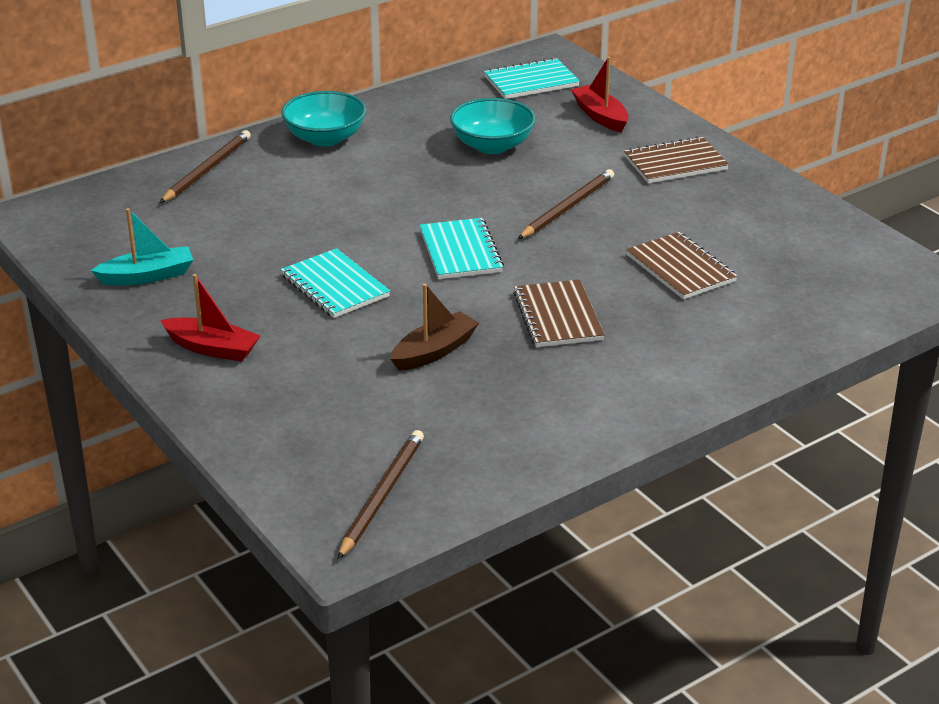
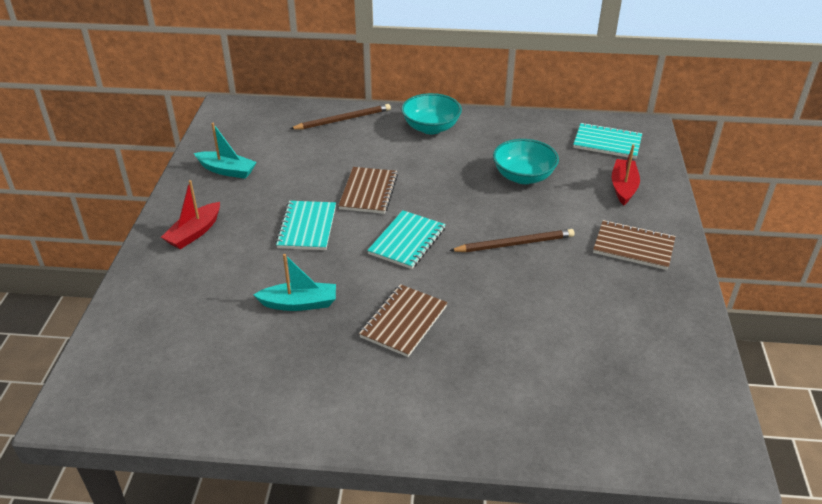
camera: 40 degrees right, 5 degrees up
(212, 348) = (194, 233): red boat -> red boat turned 60 degrees clockwise
(382, 495) = (137, 388): brown pencil -> none
(434, 351) = (299, 303): brown boat -> turquoise boat
(680, 268) = (532, 331): brown notebook -> brown notebook (368, 192)

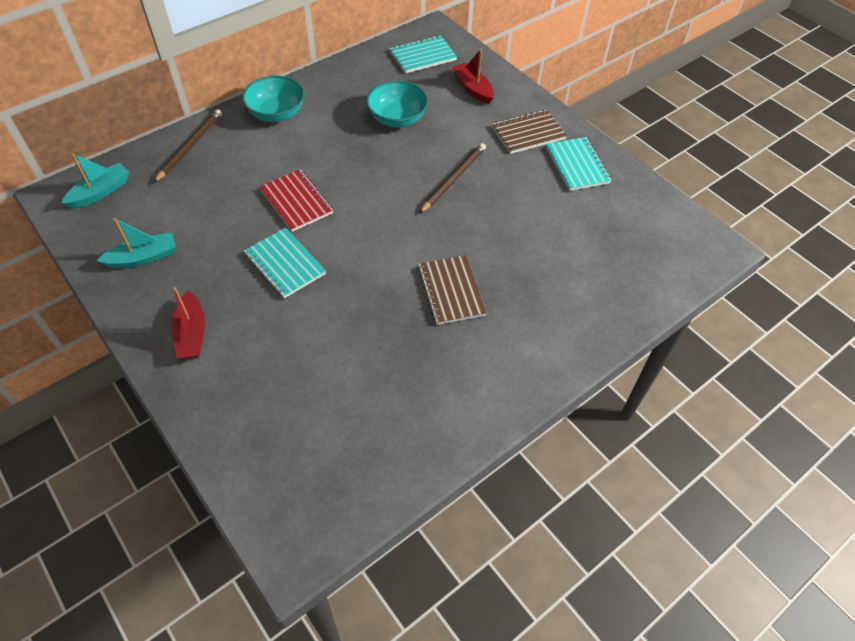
camera: 45 degrees left, 15 degrees up
(299, 303) = (360, 331): turquoise boat -> turquoise boat (101, 192)
(368, 192) = (296, 202): brown notebook -> red notebook
(407, 241) = (377, 225): turquoise notebook -> turquoise notebook (577, 165)

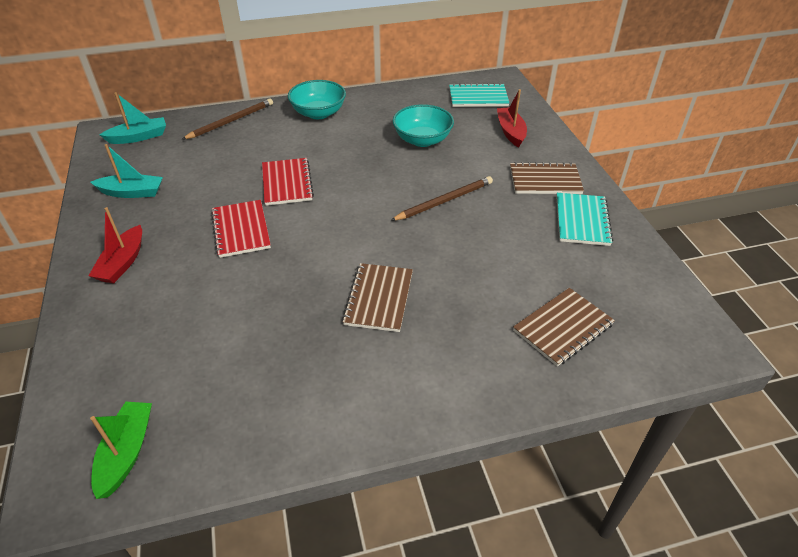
camera: 25 degrees right, 10 degrees down
(285, 264) = (241, 230): turquoise notebook -> red notebook
(326, 496) = (126, 452): none -> green boat
(608, 268) = (562, 327): none -> brown notebook

